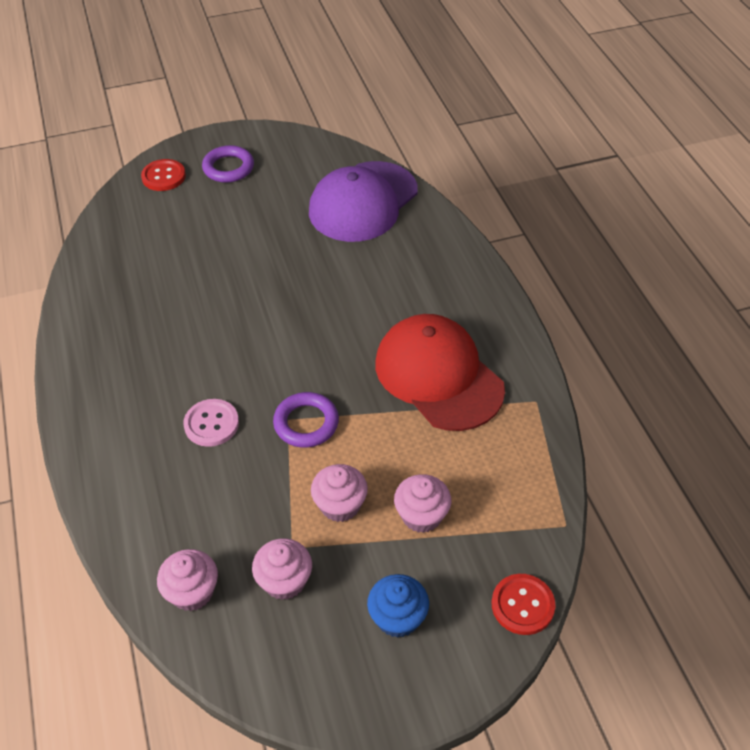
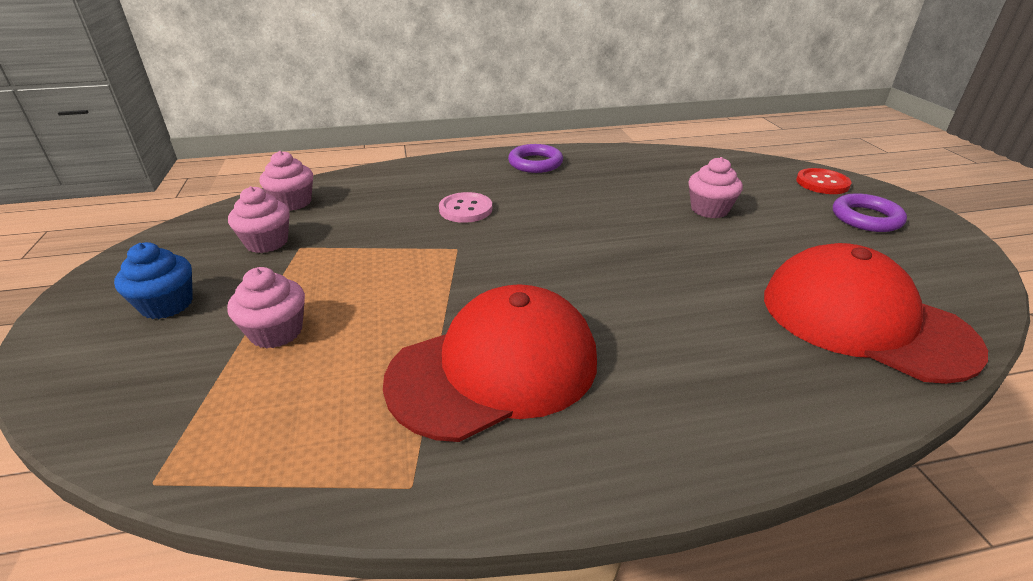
camera: 95 degrees right, 15 degrees down
(306, 423) = (447, 259): purple ring -> purple ring (535, 163)
(340, 505) = (329, 276): pink cupcake -> pink cupcake (709, 209)
(363, 202) = (863, 320): purple cap -> red cap
(522, 605) = (81, 408): red button -> none

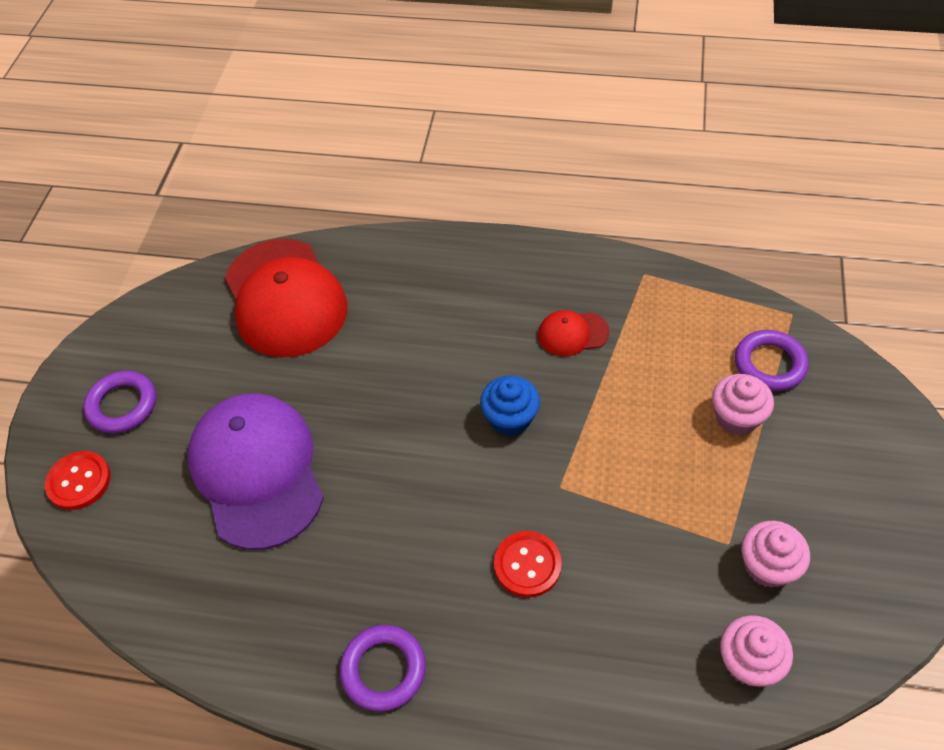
camera: 155 degrees left, 20 degrees up
(167, 304) = (844, 483): blue cupcake -> blue cupcake (510, 418)
(217, 397) = (769, 364): none -> purple ring
(465, 209) = (527, 565): pink button -> red button
(495, 368) = (572, 334): red cap -> red cap, size x0.45
(709, 209) = (257, 471): pink cupcake -> purple cap

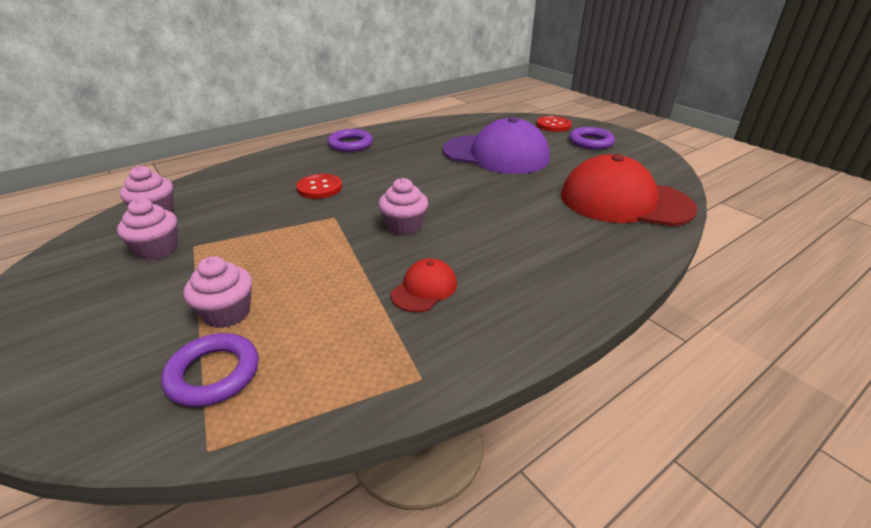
camera: 130 degrees right, 20 degrees down
(510, 418) = (404, 226): blue cupcake -> pink cupcake

